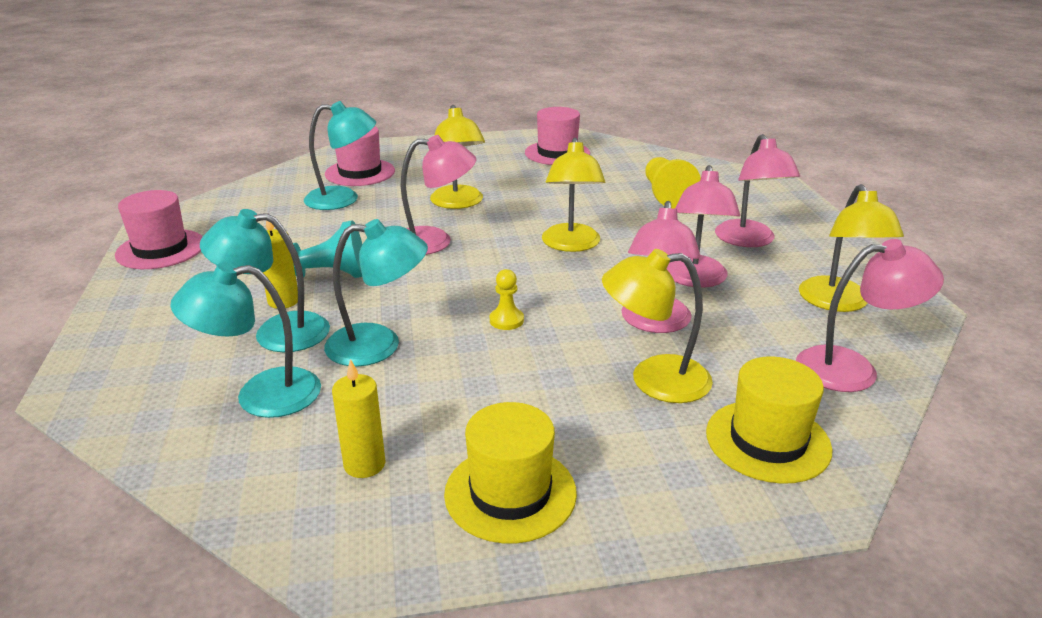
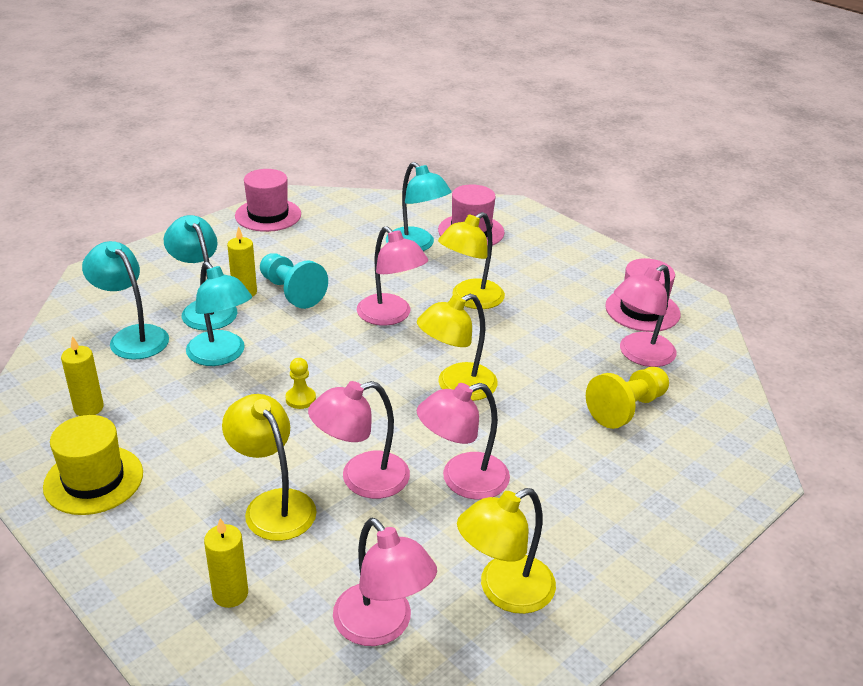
camera: 55 degrees right, 5 degrees up
(749, 240) = (581, 494): pink lamp -> pink lamp (639, 355)
(767, 441) = (230, 594): yellow hat -> yellow candle

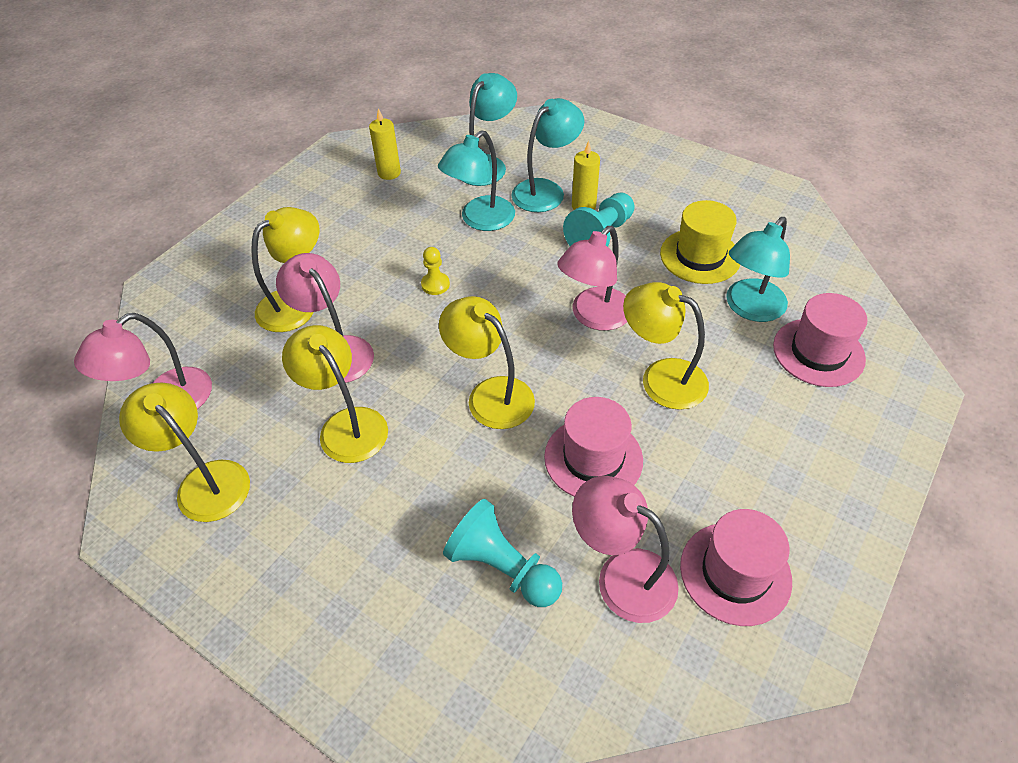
camera: 80 degrees right, 15 degrees up
(93, 480) = (310, 202): yellow hat -> yellow hat (700, 256)
(230, 594) = (200, 305): yellow candle -> none
(268, 215) = (733, 183): pink hat -> pink hat (593, 458)
(462, 480) = (346, 425): pink lamp -> yellow lamp
(626, 408) = (502, 567): yellow pawn -> turquoise pawn

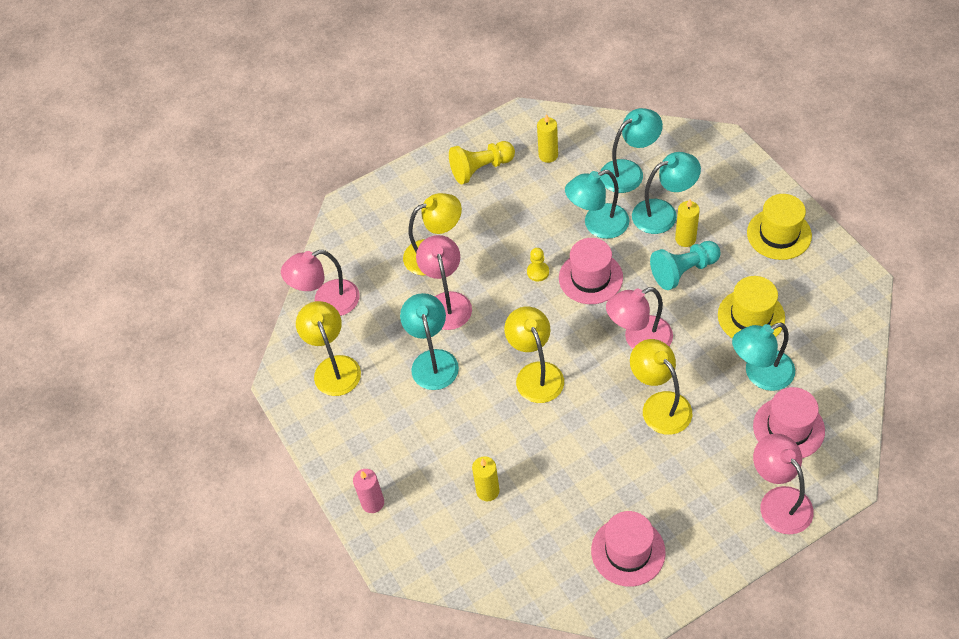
camera: 30 degrees right, 5 degrees up
(316, 204) = (481, 169): none -> yellow pawn
(337, 655) = (373, 503): none -> pink candle
(346, 425) = (432, 360): yellow lamp -> turquoise lamp
(502, 567) = (488, 491): turquoise pawn -> yellow candle
(593, 458) = (580, 444): pink hat -> pink hat (590, 278)
(622, 575) = (557, 524): pink lamp -> pink lamp (779, 501)
(676, 176) = (779, 234): none -> yellow hat

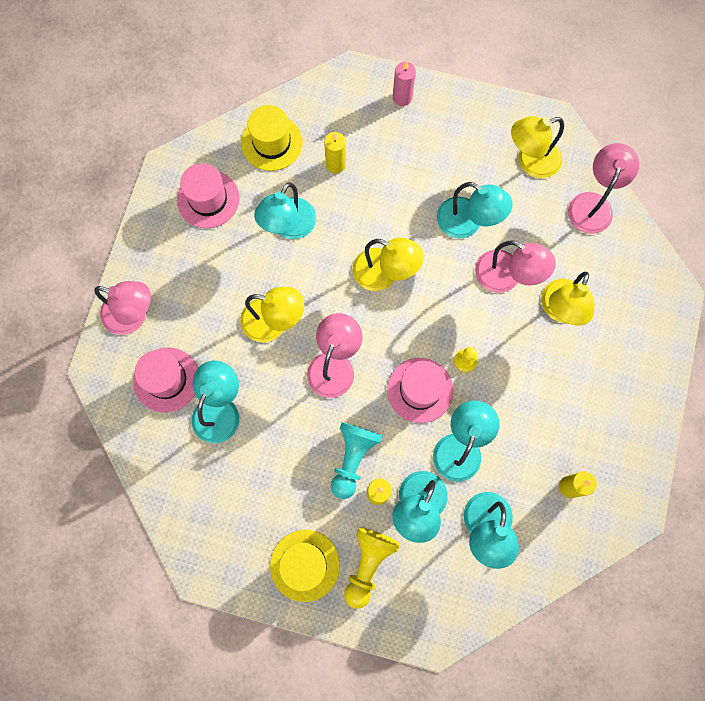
camera: 130 degrees right, 20 degrees up
(334, 367) = (530, 161): yellow lamp -> yellow lamp turned 135 degrees clockwise
(481, 169) = (610, 423): yellow pawn -> yellow pawn (368, 564)
(578, 470) = (288, 227): none -> turquoise lamp
(751, 316) = (266, 458): yellow hat -> yellow hat (272, 143)

